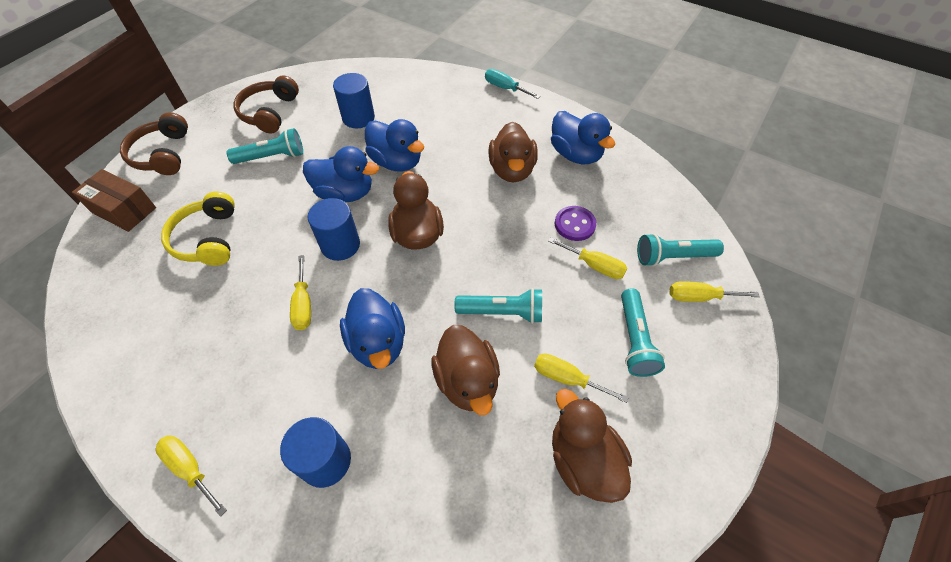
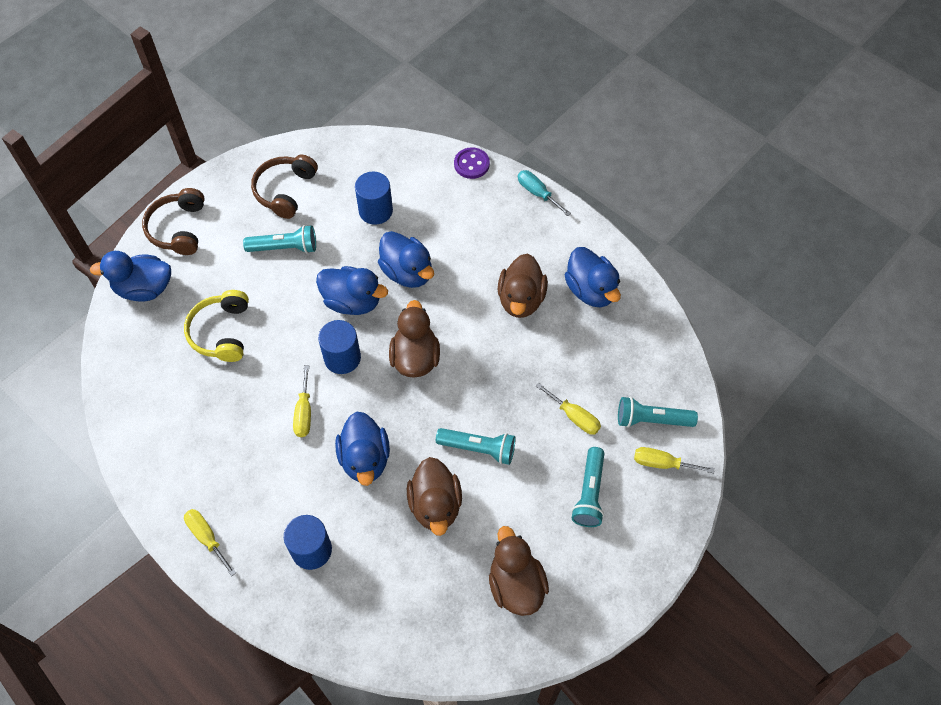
camera: 10 degrees right, 5 degrees up
(124, 210) = (144, 288): brown box -> blue duck
(567, 378) = (520, 517): yellow screwdriver -> none
(574, 224) = (568, 371): purple button -> purple button (471, 164)

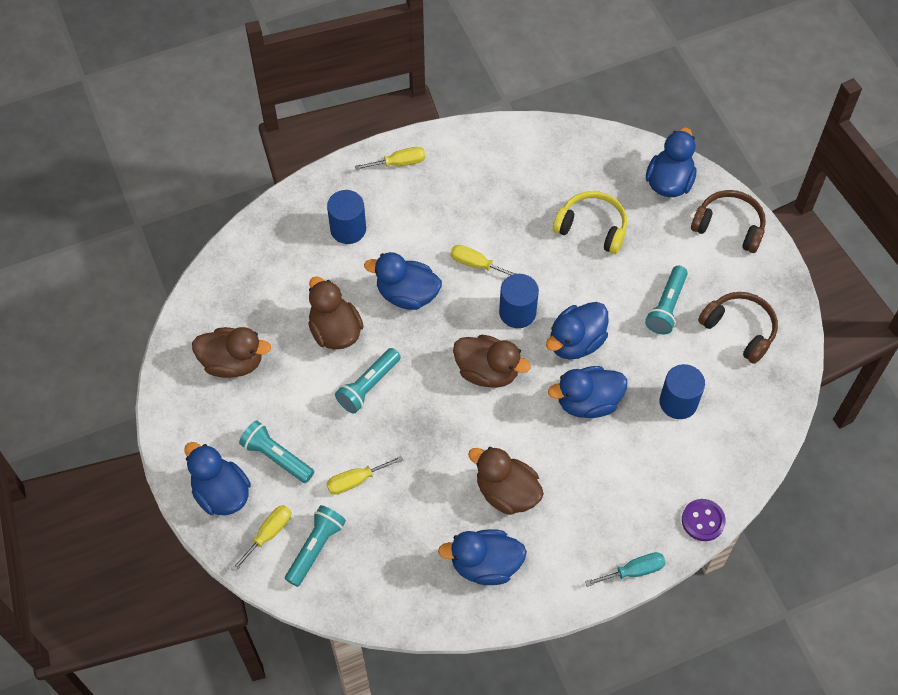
camera: 115 degrees right, 0 degrees up
(435, 505) = (335, 331): brown duck -> brown duck turned 45 degrees clockwise
(649, 523) = (221, 493): none -> blue duck

